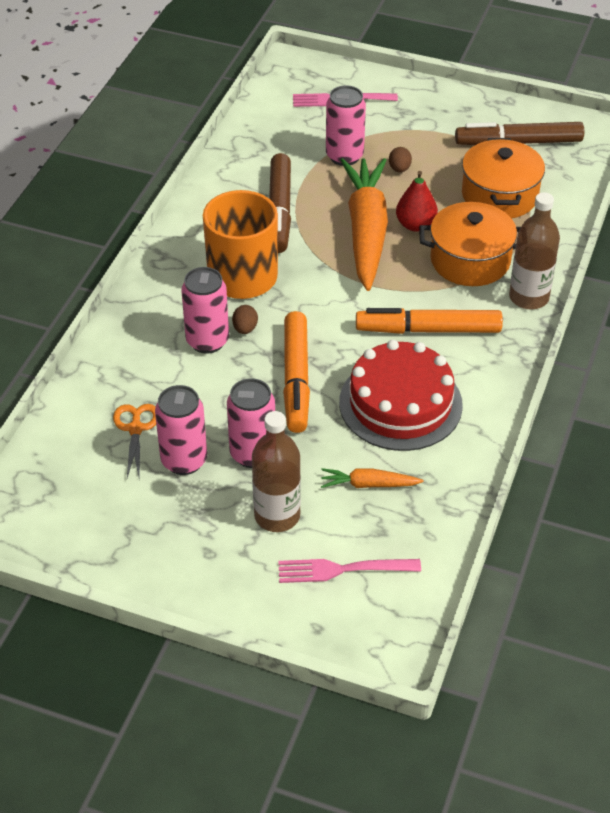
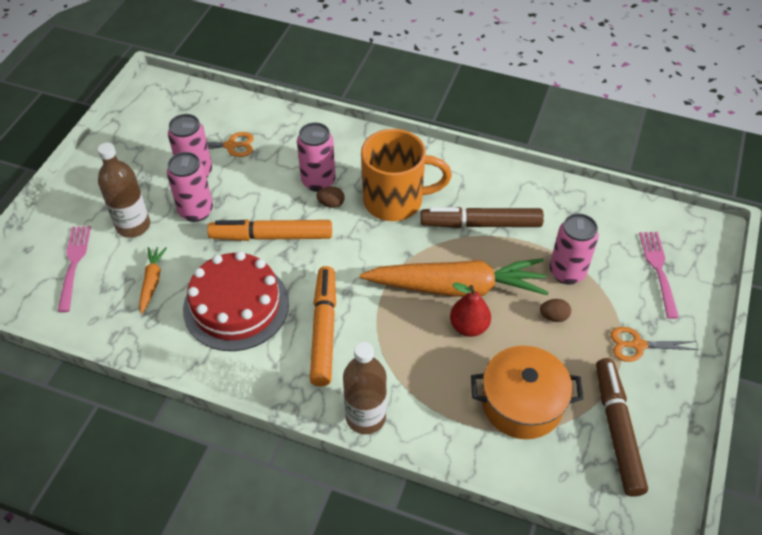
camera: 90 degrees right, 5 degrees up
(428, 122) = (637, 345): none -> orange scissors
(470, 260) = (419, 369): orange pot -> none

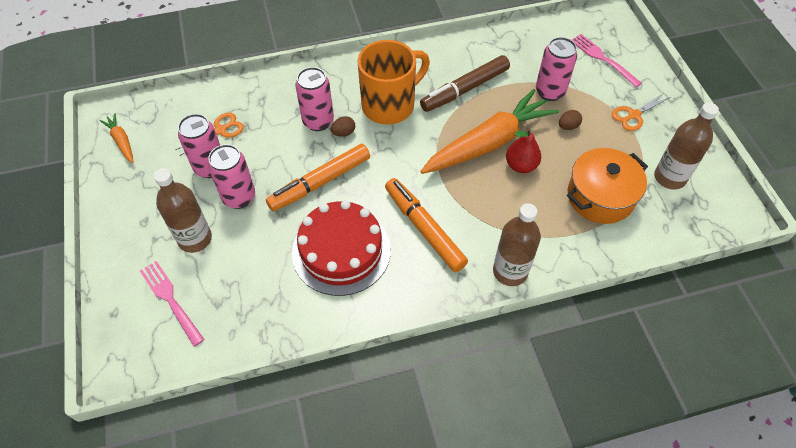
camera: 35 degrees left, 5 degrees up
(152, 282) = (254, 273): orange carrot -> orange carrot (121, 141)
(617, 430) = (669, 177): brown marker -> brown bottle

